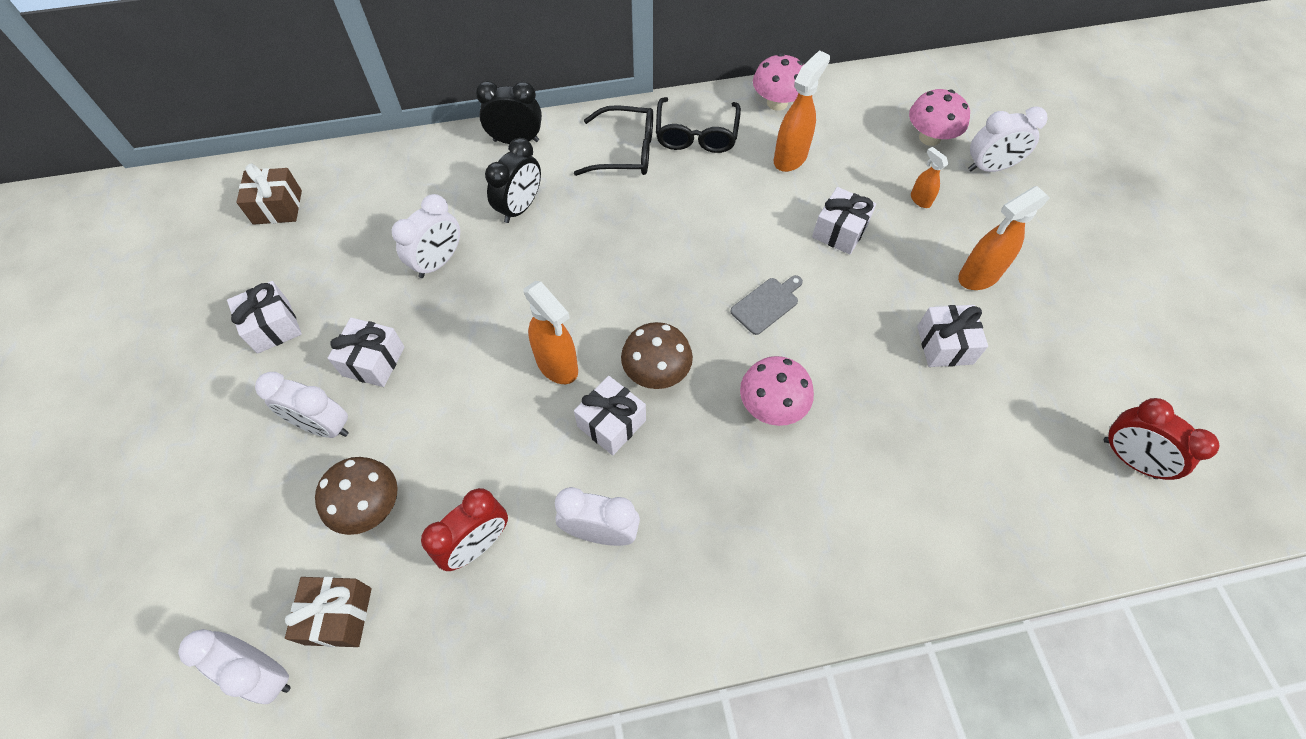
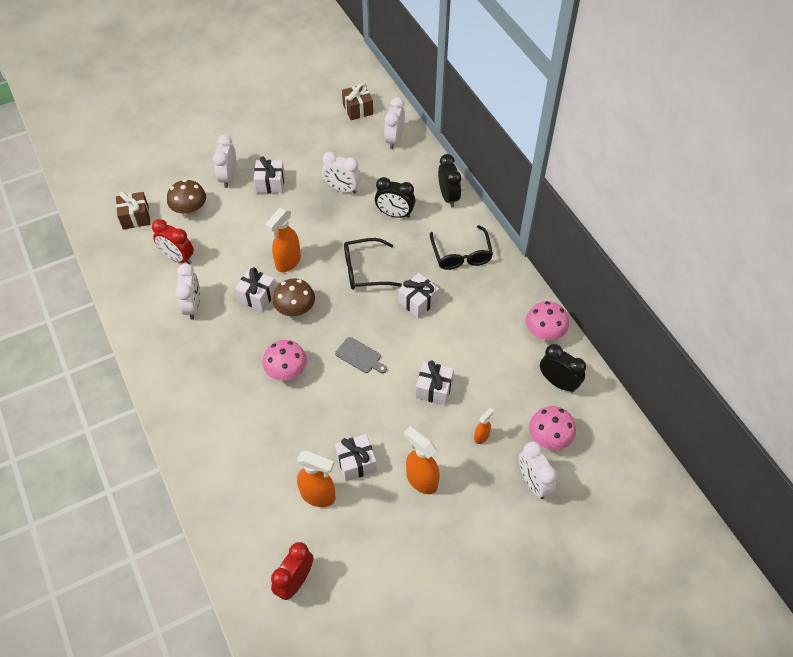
camera: 75 degrees right, 5 degrees down
(264, 672) = (107, 201): white clock -> white clock (394, 139)
(273, 327) = (280, 137): white gift -> white gift (418, 301)
(696, 135) = (492, 290): black glasses -> black glasses (364, 270)
(790, 158) = (492, 349): orange spray bottle -> orange spray bottle (318, 496)
(853, 109) = (558, 382): none -> black clock

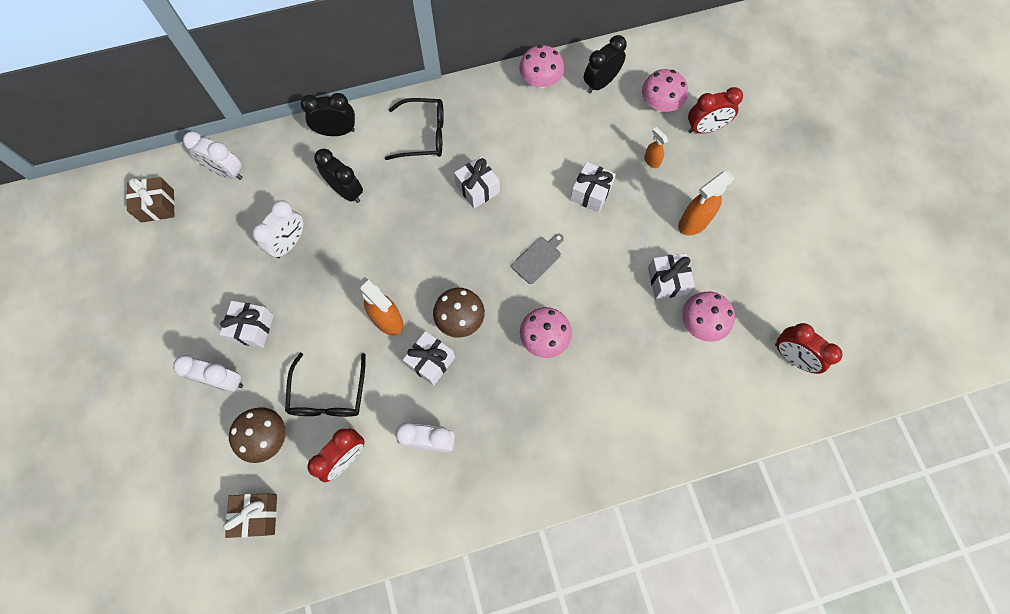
camera: 80 degrees left, 15 degrees up
(318, 496) = (701, 323): orange spray bottle -> pink mushroom
(364, 270) = (421, 236): black glasses -> black glasses (328, 395)
(395, 214) = (346, 191): black clock -> black clock turned 75 degrees counterclockwise
(533, 483) = (705, 128): white clock -> red clock

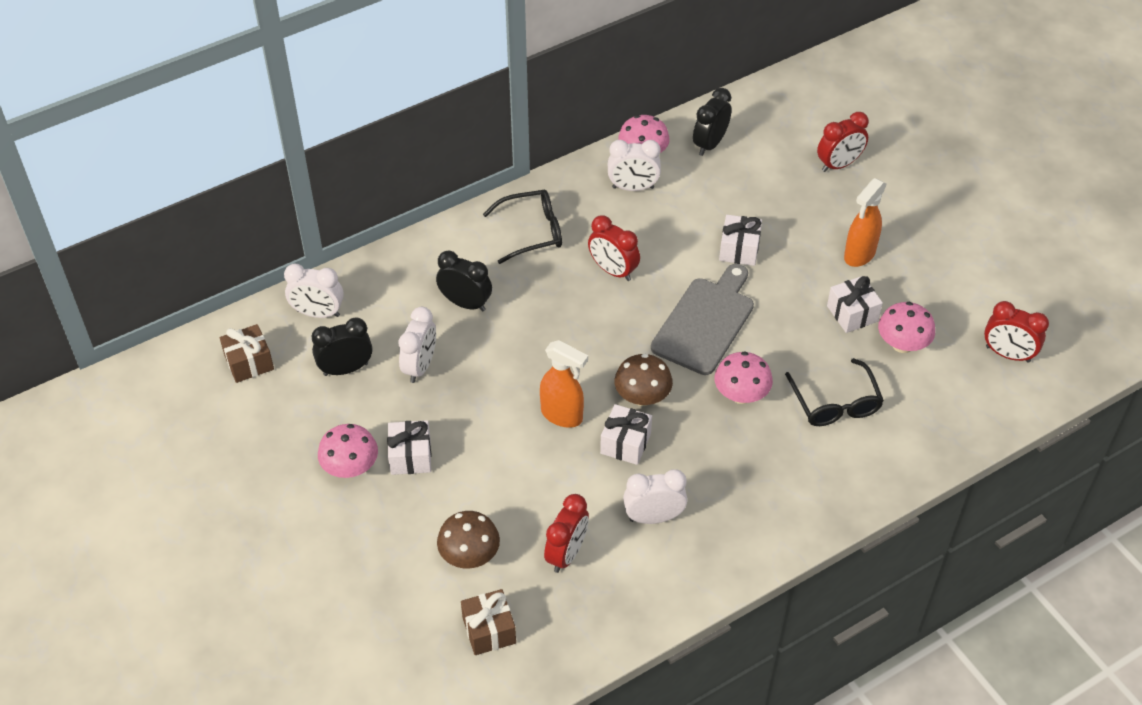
camera: 15 degrees left, 20 degrees down
(224, 381) = (398, 514): white clock -> white clock (633, 188)
(328, 395) = (524, 500): black glasses -> black glasses (835, 403)
(336, 131) = (431, 248): black clock -> black clock (346, 369)
(477, 189) = (613, 271): white gift -> red clock
(538, 258) = (705, 322): grey cutting board -> grey cutting board, size x2.05
(651, 161) = (793, 206): orange spray bottle -> none
(659, 104) = (782, 152): pink mushroom -> pink mushroom (350, 467)

